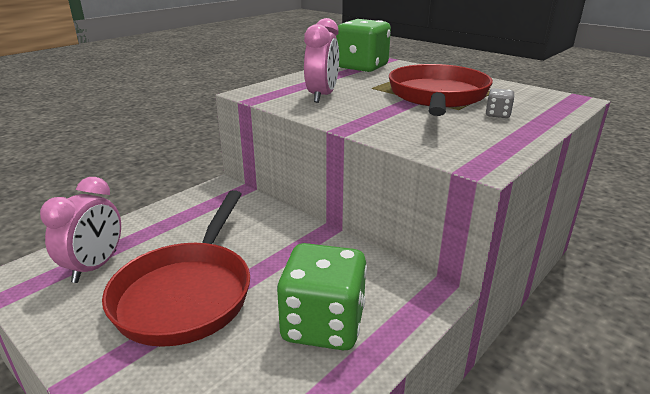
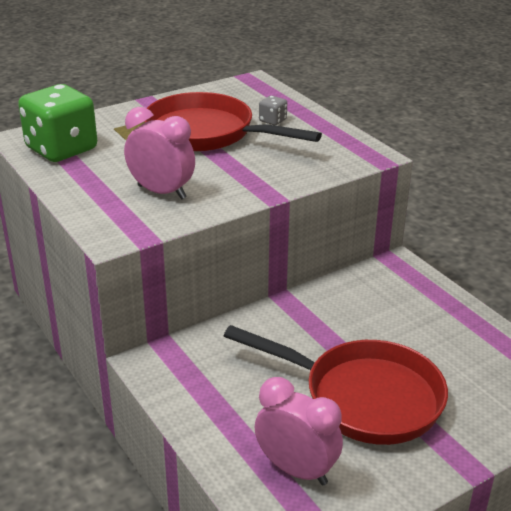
camera: 75 degrees left, 5 degrees up
(323, 325) = (422, 323): green dice -> none

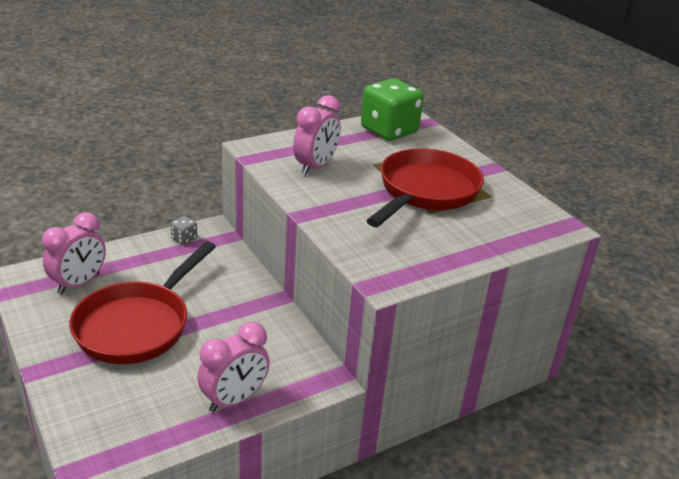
camera: 90 degrees right, 0 degrees up
(272, 121) = (460, 229): grey dice -> grey dice (184, 238)
(447, 314) = (234, 399): none -> pink clock

